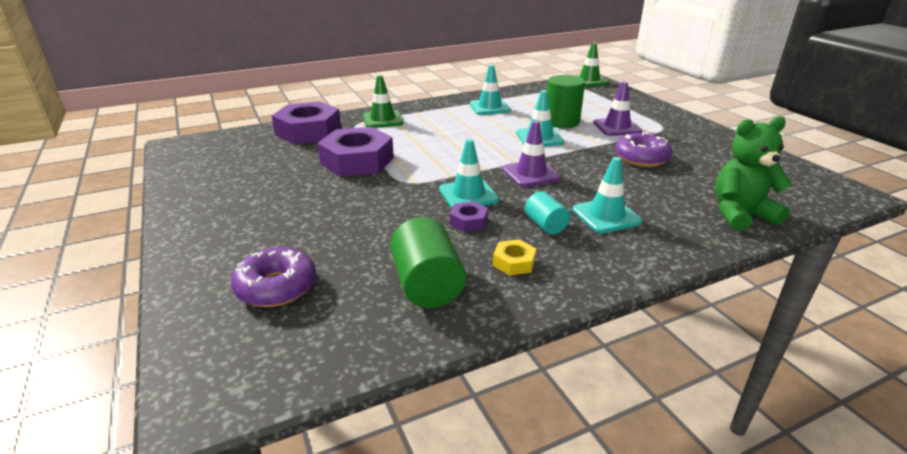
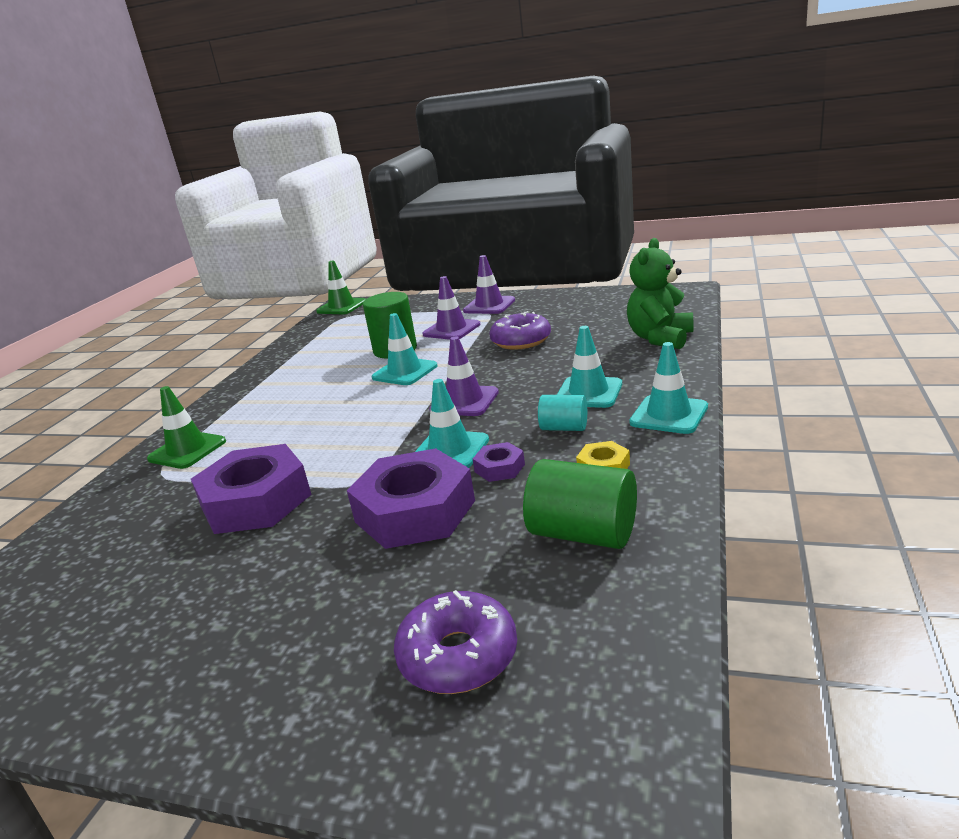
camera: 45 degrees left, 5 degrees down
(308, 131) = (104, 518): purple nut -> purple nut (415, 511)
(489, 107) = (293, 374): turquoise traffic cone -> turquoise traffic cone (669, 415)
(673, 124) = (489, 306): none -> purple traffic cone

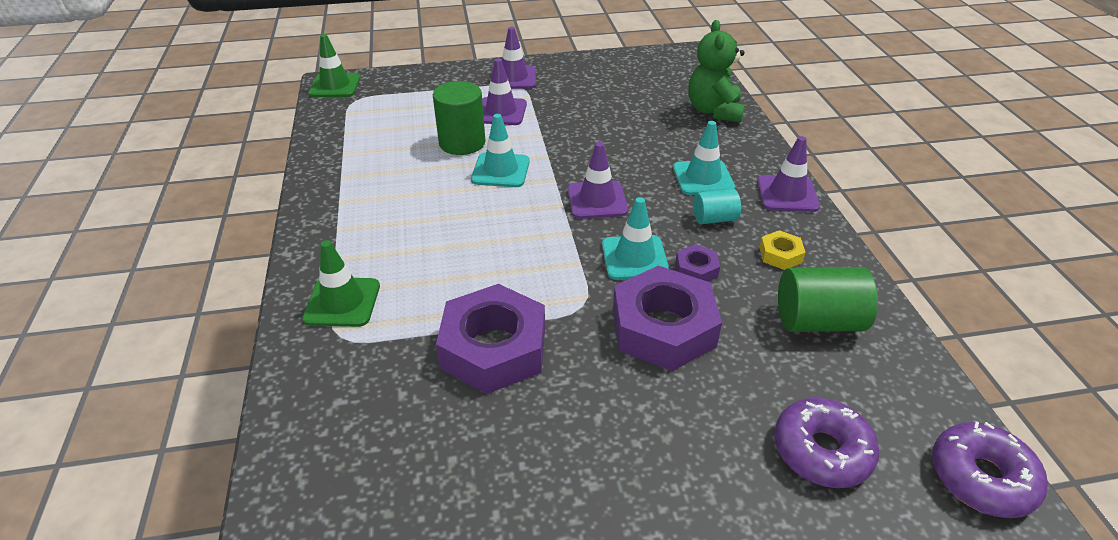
camera: 30 degrees left, 15 degrees up
(521, 341) = (587, 122): purple donut -> purple donut (981, 478)
(669, 415) = (787, 194): turquoise traffic cone -> purple traffic cone

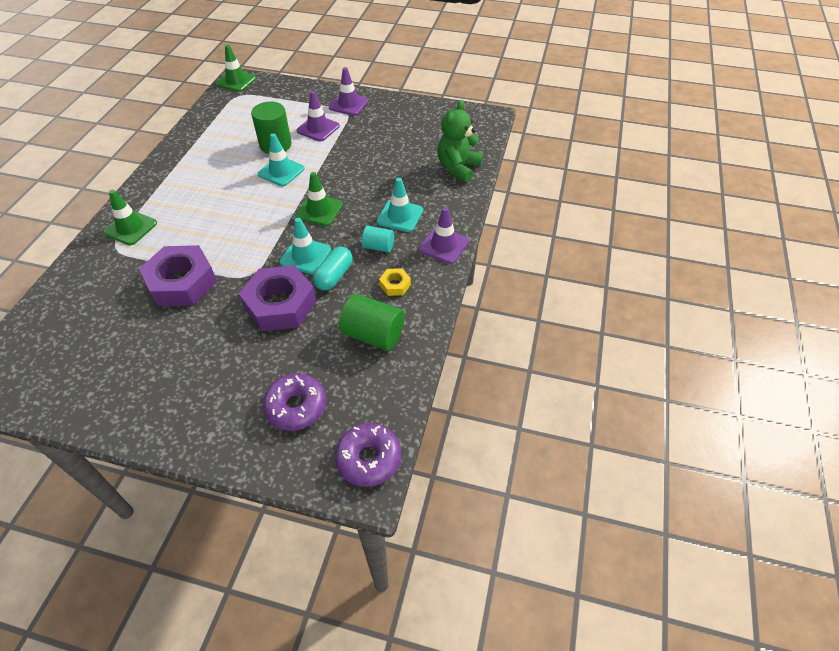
camera: 25 degrees right, 10 degrees up
(597, 200) = (319, 210): purple traffic cone -> green traffic cone
(696, 269) = (334, 276): purple nut -> turquoise capsule

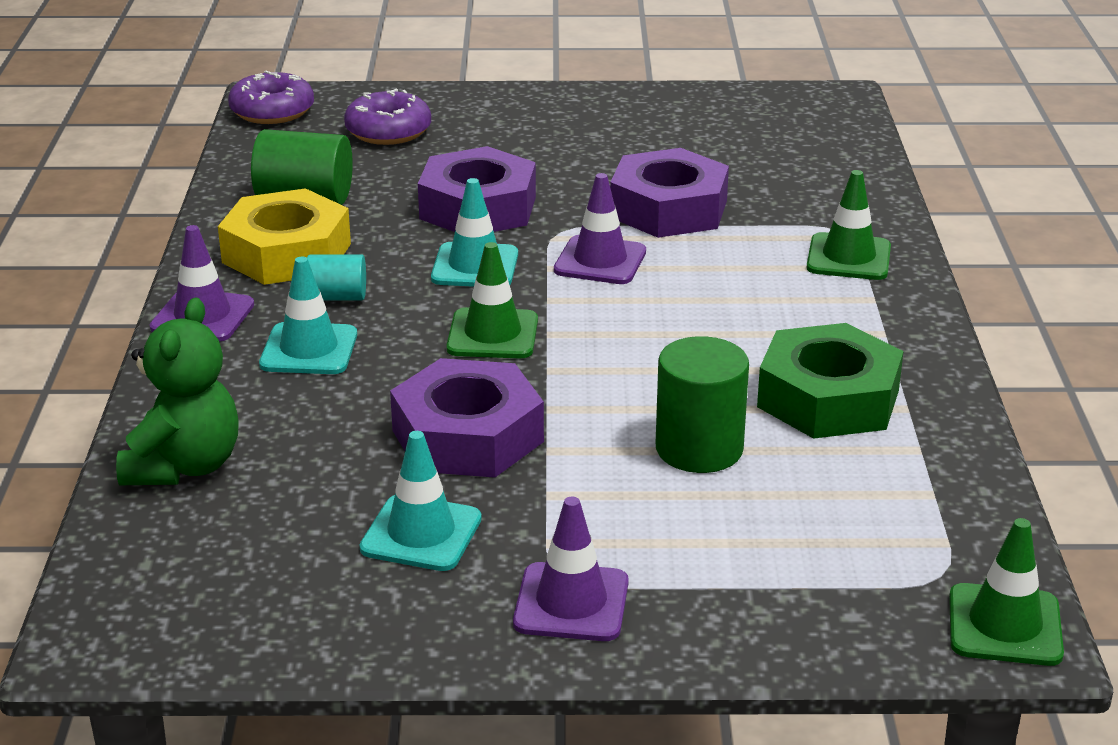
camera: 165 degrees right, 20 degrees down
(213, 156) = (828, 398): none -> green nut
(281, 171) = (634, 392): turquoise traffic cone -> turquoise traffic cone (421, 534)
(318, 128) = (616, 510): purple traffic cone -> purple traffic cone (600, 261)
(334, 276) = (404, 249): turquoise capsule -> none
(353, 163) = (467, 436): none -> purple nut
(395, 285) = (286, 253): yellow nut -> yellow nut, size x2.23

